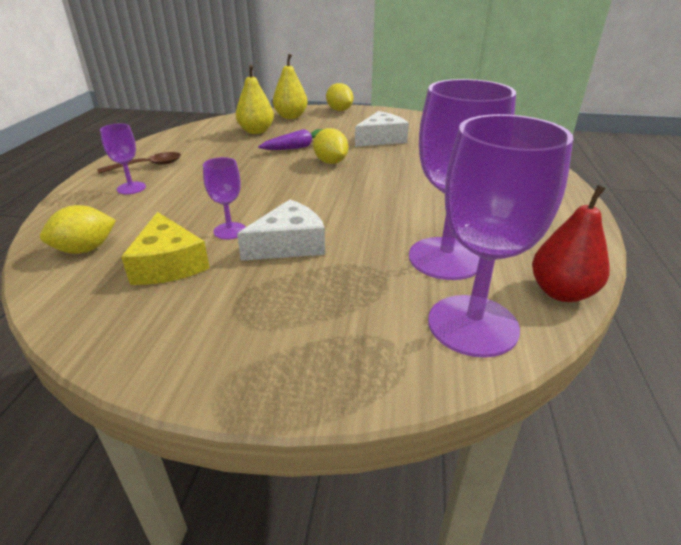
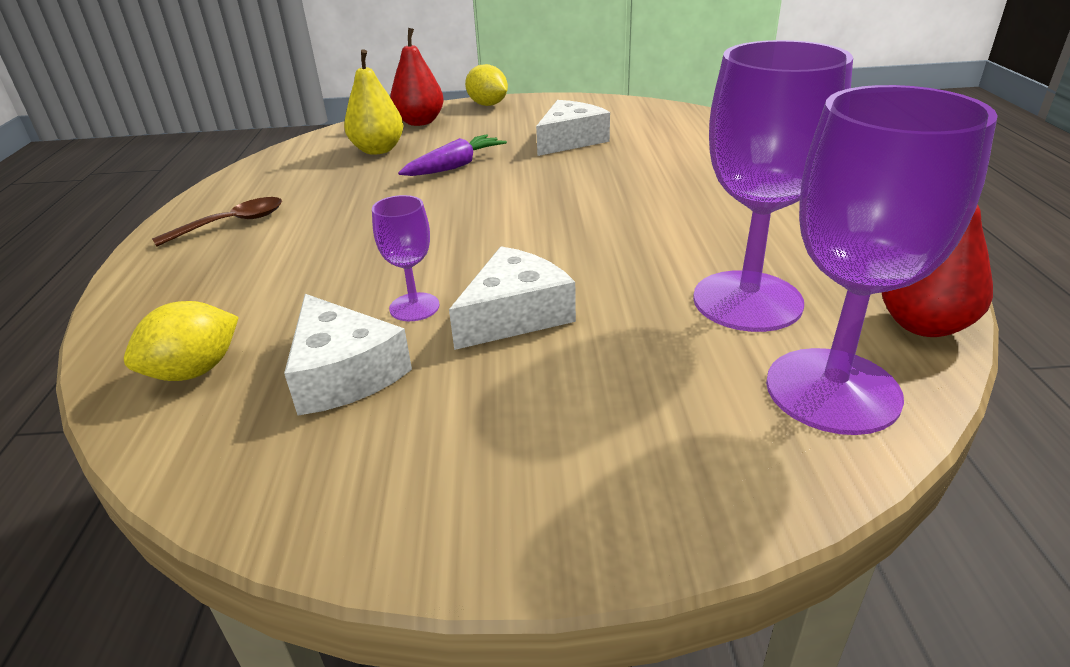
camera: 10 degrees left, 0 degrees up
(131, 188) = (222, 262): purple goblet -> none
(168, 264) = (343, 373): yellow cheese -> white cheese
(291, 117) = (420, 122): yellow pear -> red pear
(330, 162) = (514, 183): yellow lemon -> none

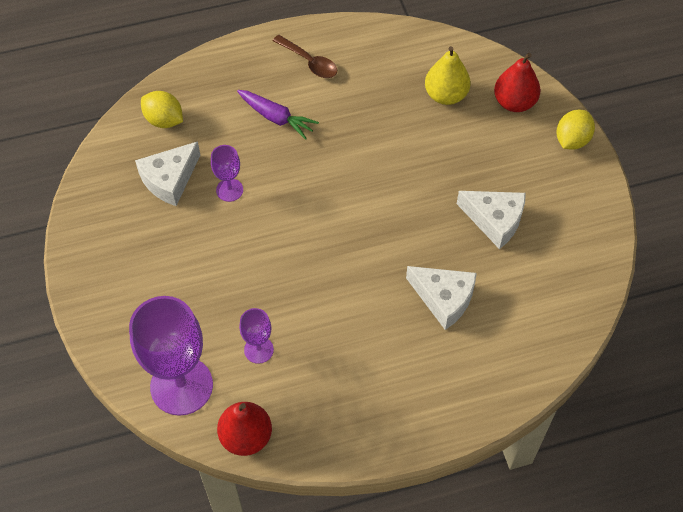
camera: 75 degrees right, 25 degrees up
(455, 166) = (423, 155): purple carrot -> purple carrot (276, 118)
(515, 315) = (228, 238): white cheese -> white cheese (444, 299)
(747, 301) = (258, 350): purple goblet -> purple goblet, size x0.48

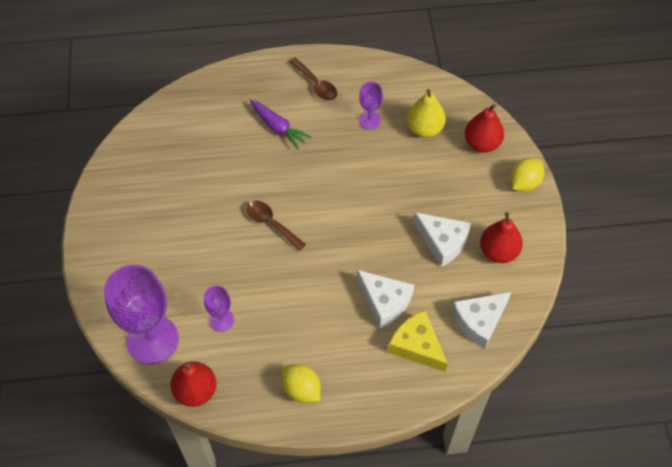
camera: 10 degrees right, 0 degrees up
(164, 120) = (185, 116): yellow lemon -> yellow lemon (301, 389)
(169, 179) = (179, 166): white cheese -> white cheese (479, 321)
(229, 190) = (226, 183): purple goblet -> purple goblet (369, 120)
(293, 229) = (271, 224): none -> brown spoon
(491, 343) = (417, 346): none -> yellow cheese
(560, 221) = (498, 251): none -> red pear

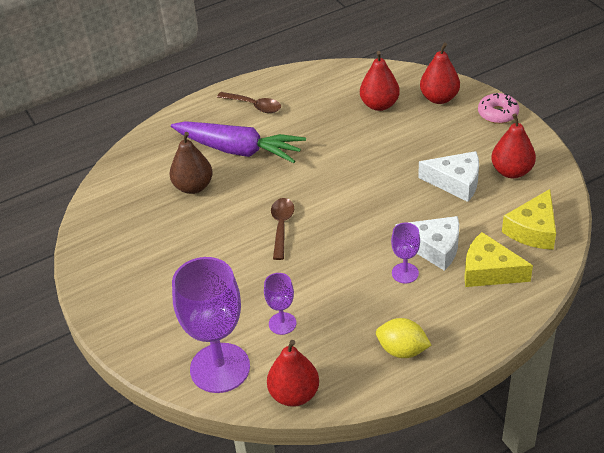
camera: 20 degrees left, 15 degrees down
(221, 151) = (193, 187): none -> brown pear
(271, 224) = (281, 226): brown spoon -> brown spoon turned 75 degrees clockwise
(278, 127) = (238, 150): purple carrot -> purple carrot, size x1.70
(369, 120) = (323, 115): purple goblet -> purple goblet (405, 273)
(424, 129) = (379, 105): yellow pear -> red pear
(479, 321) = (533, 230): white cheese -> yellow cheese
(524, 183) = (498, 113): yellow lemon -> pink donut

